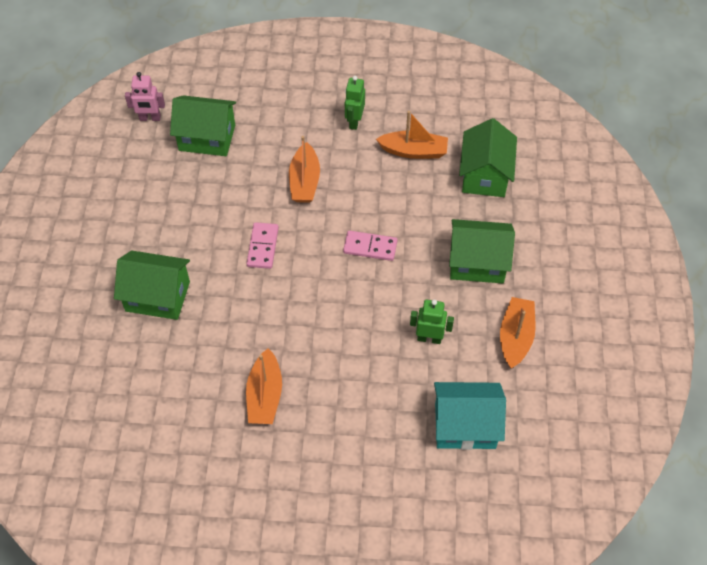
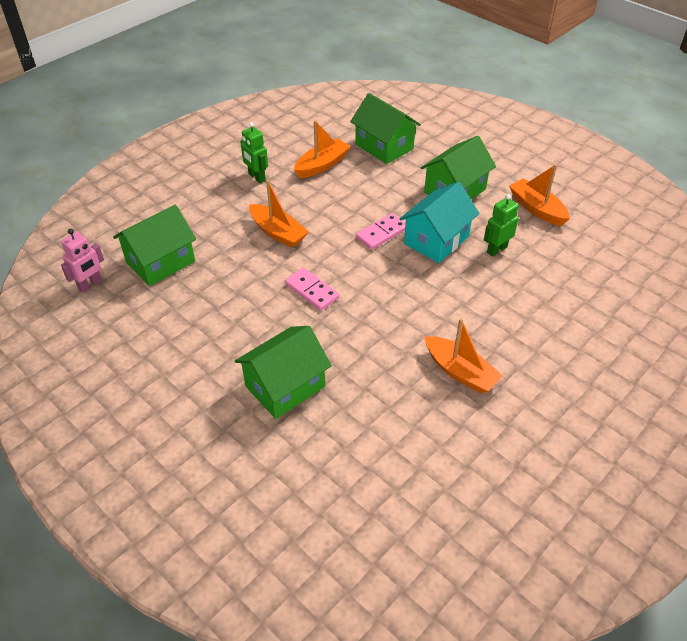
camera: 50 degrees left, 10 degrees down
(465, 425) = (590, 274): turquoise house -> turquoise house (436, 240)

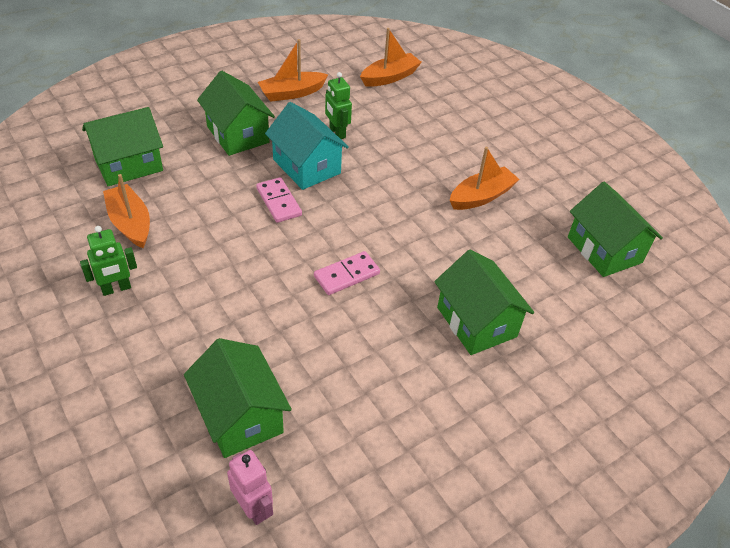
camera: 80 degrees left, 0 degrees up
(278, 232) = (237, 286): orange boat -> orange boat (390, 77)
(426, 492) = (604, 250): none -> green house

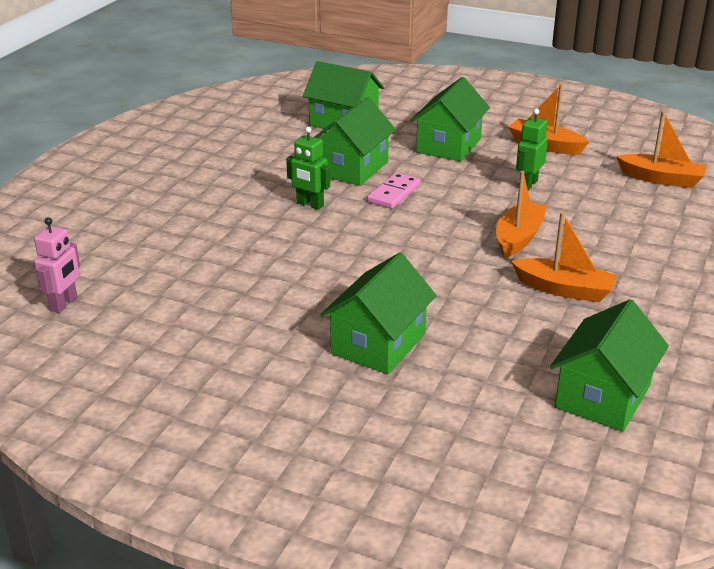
camera: 60 degrees right, 15 degrees down
(116, 289) = (211, 171): green robot -> green robot (310, 204)
(130, 223) = (283, 149): orange boat -> orange boat (518, 237)
(240, 416) = (144, 266): green house -> green house (352, 168)
(306, 166) = (458, 188): turquoise house -> none
(347, 275) = (349, 256): pink domino -> none

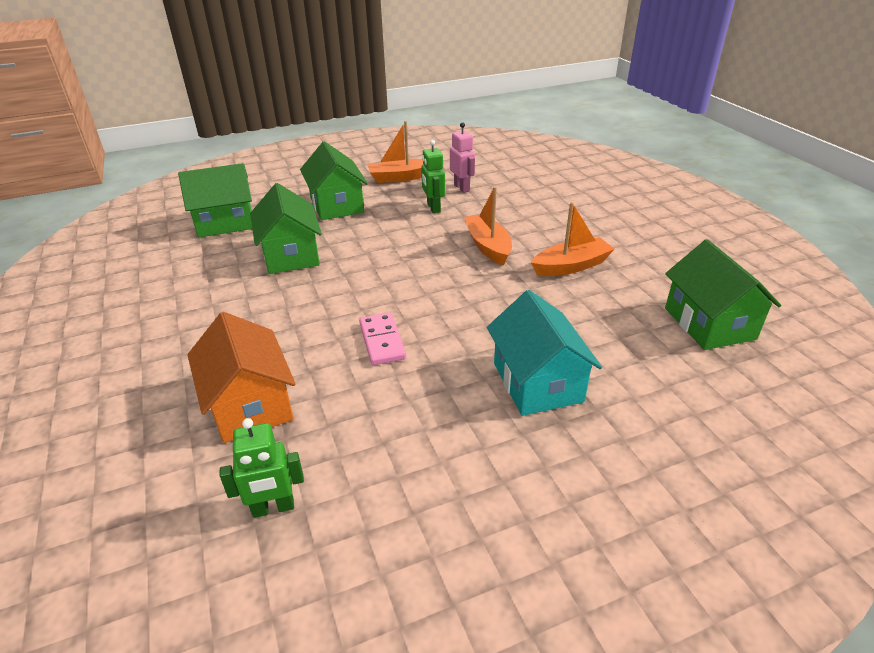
camera: 45 degrees left, 5 degrees up
(64, 304) = (200, 556): pink robot -> pink robot (462, 188)
(187, 248) = (250, 404): none -> orange house
(310, 204) = (302, 301): green robot -> green robot (273, 508)
(378, 344) = (537, 382): green house -> turquoise house
(394, 193) = (354, 258): pink domino -> pink domino (382, 341)
(661, 179) = (500, 169): orange boat -> none

